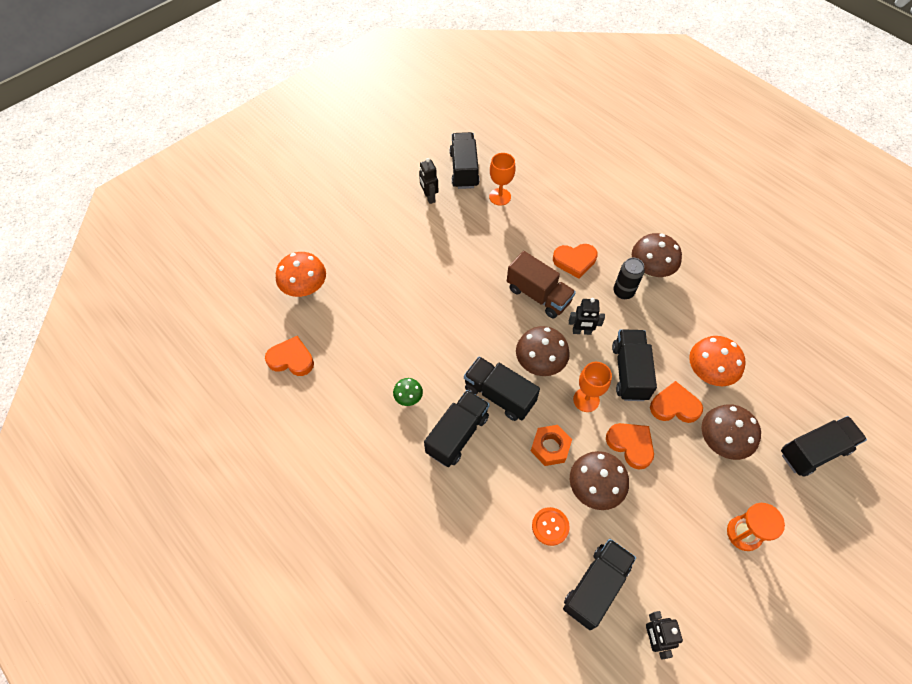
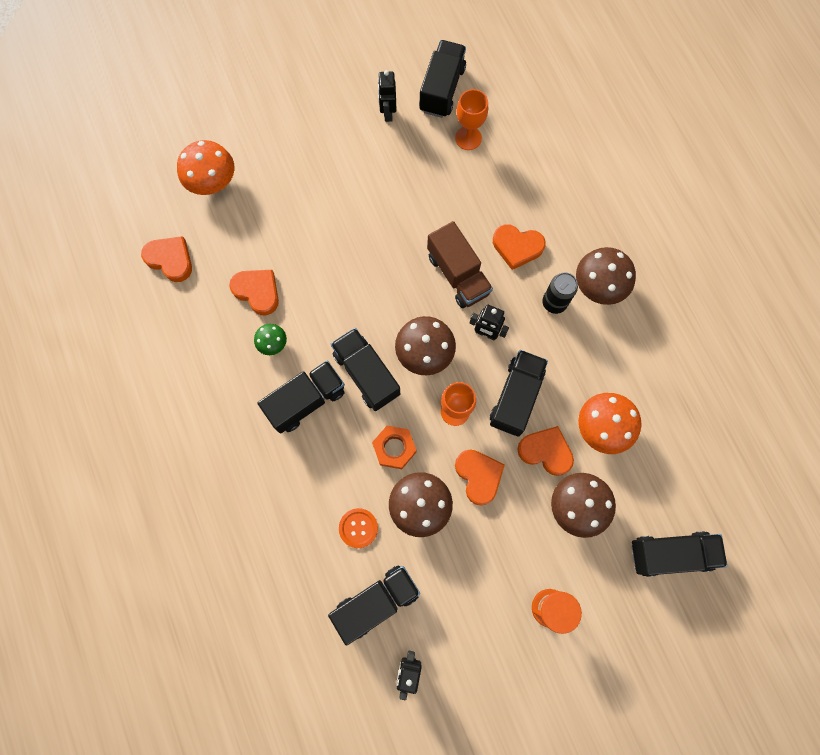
camera: 20 degrees right, 15 degrees up
(378, 360) = (257, 292): none -> orange heart

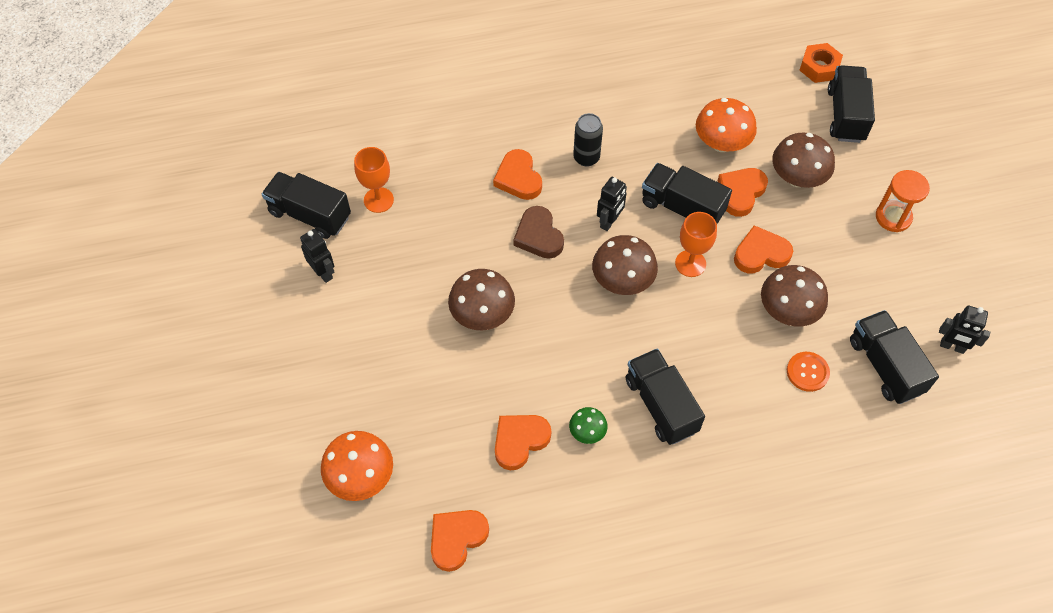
camera: 80 degrees left, 15 degrees down
(366, 374) = (638, 340): black truck -> none
(387, 113) = (323, 272): black robot -> black robot turned 135 degrees counterclockwise
(394, 448) = (724, 325): orange nut -> orange nut (819, 67)
(458, 274) = (538, 236): brown truck -> brown heart
(517, 247) = (518, 178): orange heart -> orange heart turned 135 degrees clockwise
(598, 286) = (575, 118): brown mushroom -> brown mushroom (482, 314)

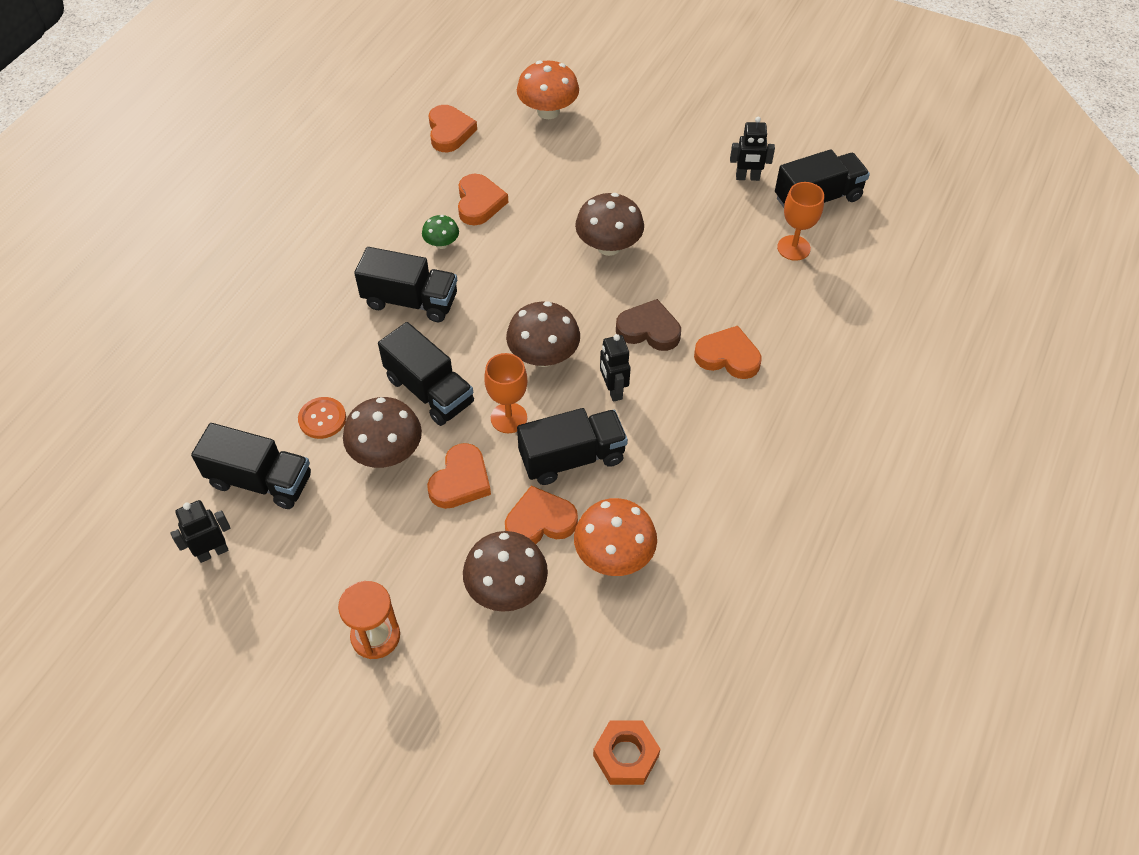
camera: 130 degrees right, 5 degrees down
(586, 158) = (704, 424): black can -> none
(741, 193) = (540, 521): orange heart -> orange heart turned 90 degrees counterclockwise
(845, 115) = (535, 717): black truck -> black truck (429, 391)

